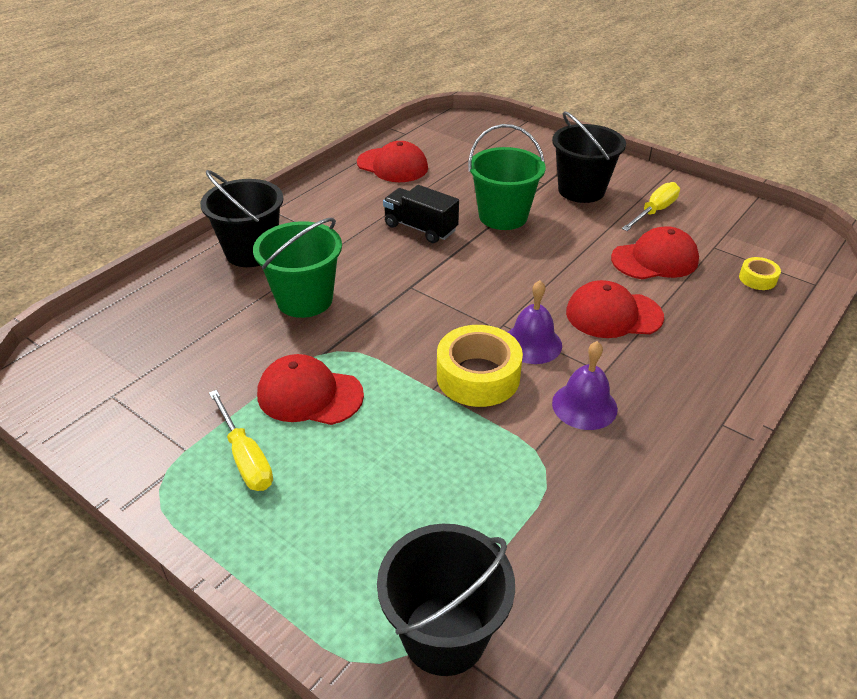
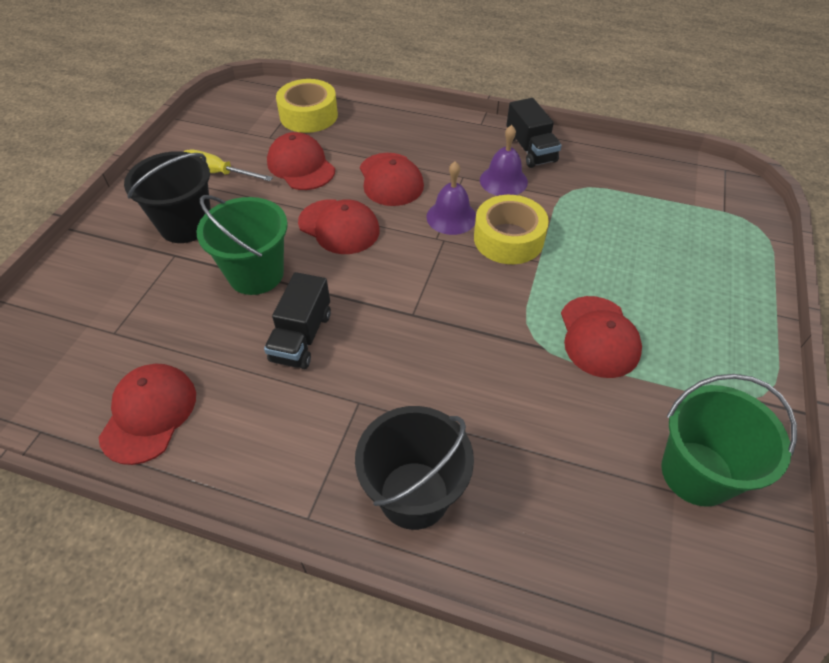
camera: 110 degrees left, 10 degrees up
(245, 457) = (690, 351): yellow screwdriver -> none
(305, 299) = (476, 395): green bucket -> green bucket (696, 473)
(444, 634) = (720, 206): black bucket -> none
(546, 267) = (339, 227): none -> red cap
(648, 456) = (530, 149): none -> black truck
(757, 279) = (308, 115): yellow tape -> yellow tape, size x2.01

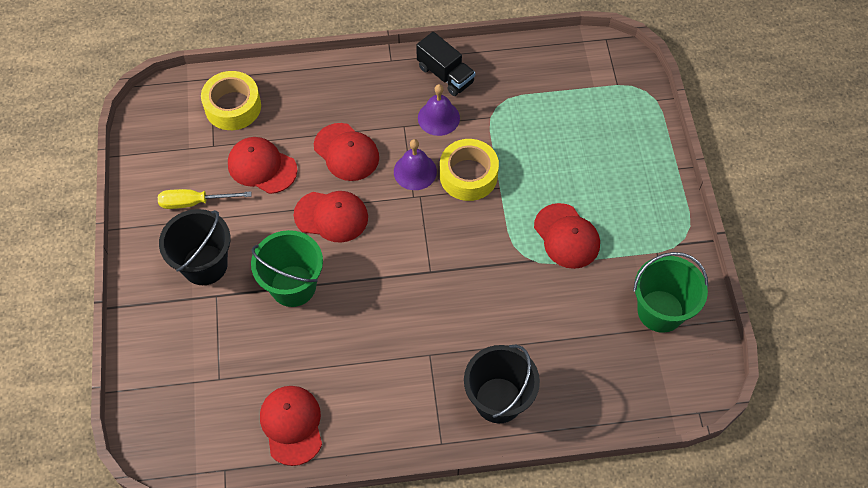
camera: 25 degrees left, 10 degrees up
(301, 337) = (361, 323): black truck -> none

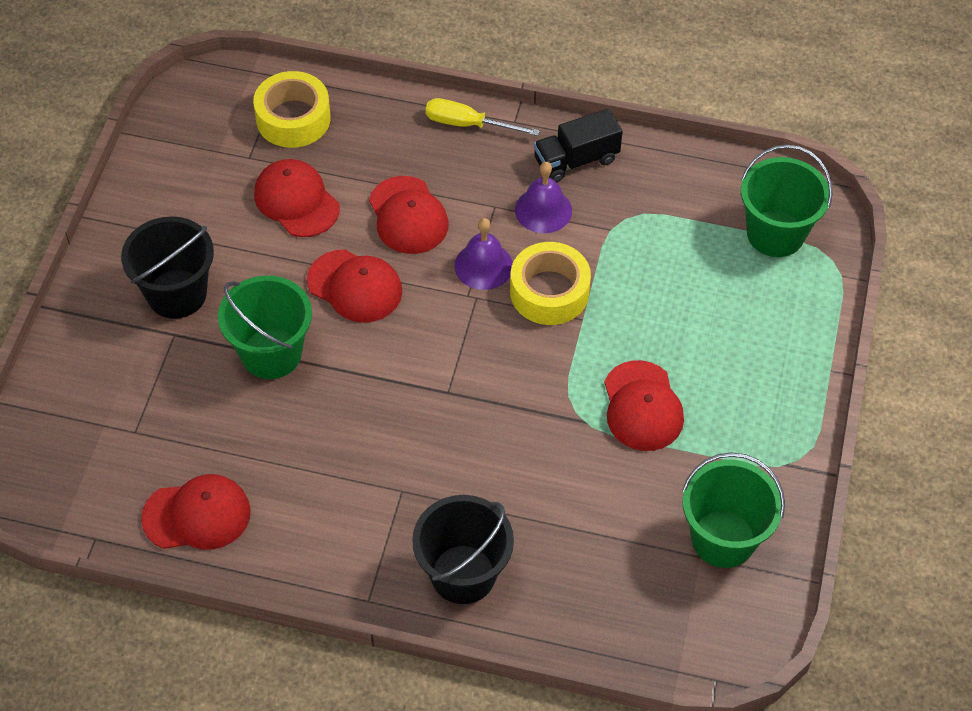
camera: 20 degrees right, 5 degrees down
(194, 202) = (197, 217): yellow screwdriver -> yellow screwdriver (468, 124)
(292, 425) = (197, 515): red cap -> red cap turned 75 degrees clockwise
(445, 75) = (576, 160): black truck -> black truck turned 90 degrees clockwise
(601, 84) = (775, 233): none -> green bucket

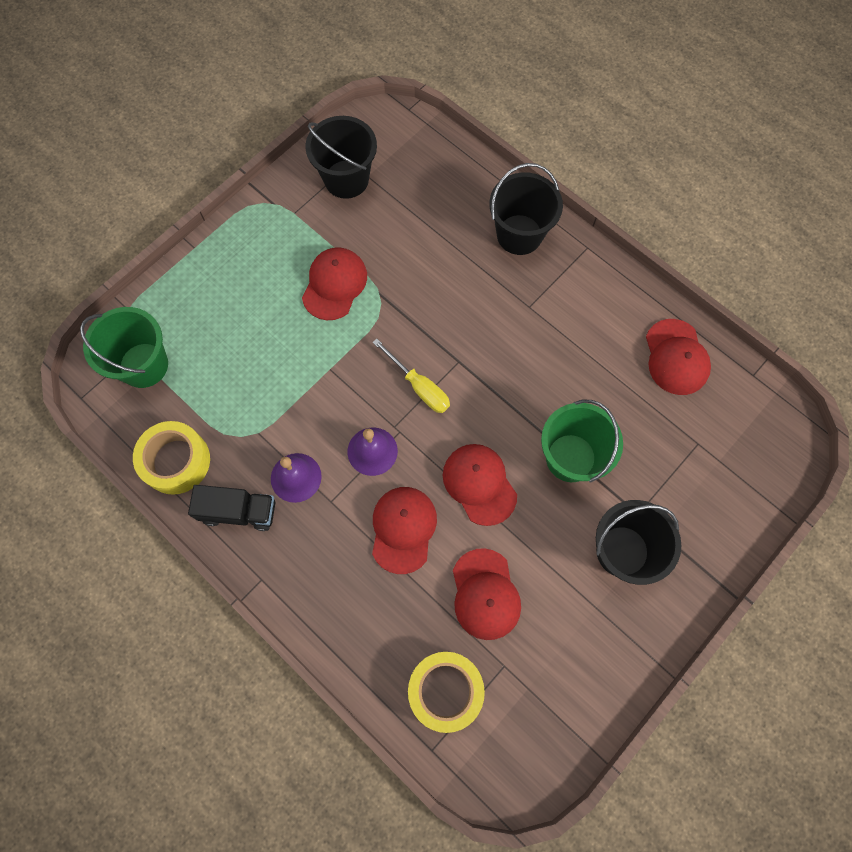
camera: 150 degrees left, 15 degrees up
(197, 515) = (676, 357): red cap -> red cap turned 120 degrees counterclockwise
(468, 124) = (301, 598): yellow screwdriver -> yellow screwdriver (419, 386)
(549, 292) = (338, 403): yellow tape -> yellow tape (176, 461)
(723, 538) = (346, 179): green bucket -> black bucket

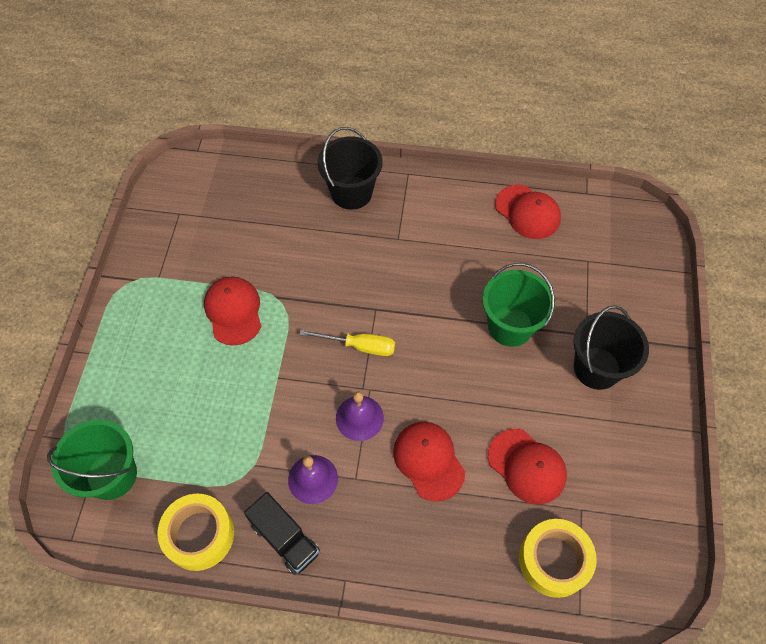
camera: 35 degrees left, 10 degrees down
(239, 511) = (285, 538): black truck -> black truck turned 75 degrees clockwise
(346, 179) = (184, 227): black bucket -> none
(479, 484) = (460, 388): red cap -> none

